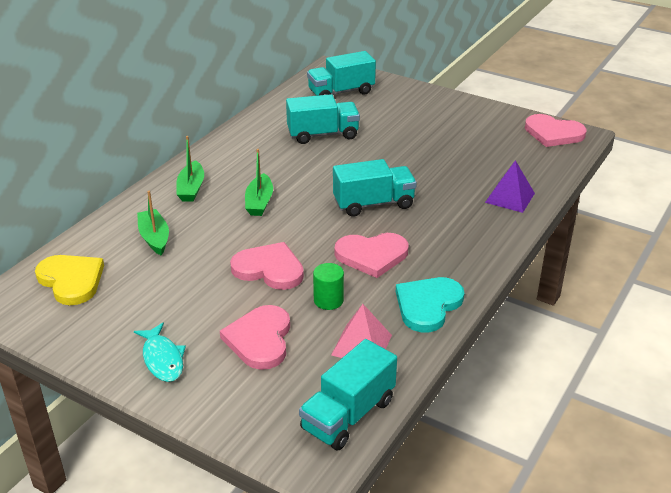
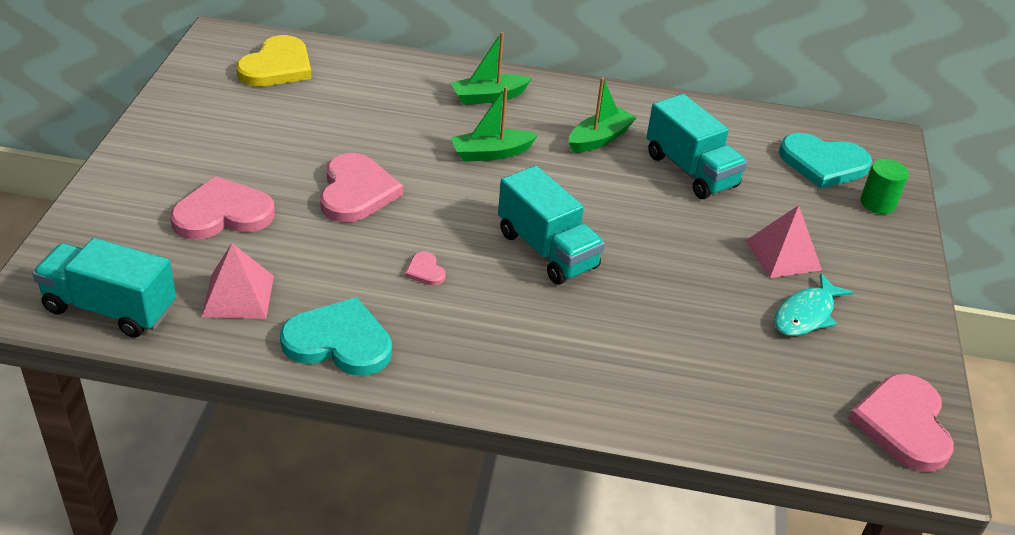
camera: 65 degrees right, 5 degrees up
(154, 238) = (376, 97): green boat -> green boat (599, 139)
(162, 359) = (170, 155): turquoise fish -> turquoise fish (806, 314)
(328, 300) = (314, 251): green cylinder -> green cylinder (877, 203)
(341, 92) = (823, 163): turquoise truck -> turquoise heart
(372, 255) = (425, 271): pink heart -> pink heart, size x0.44
(415, 128) = (783, 255): none -> pink pyramid
(510, 197) = (654, 392): purple pyramid -> none

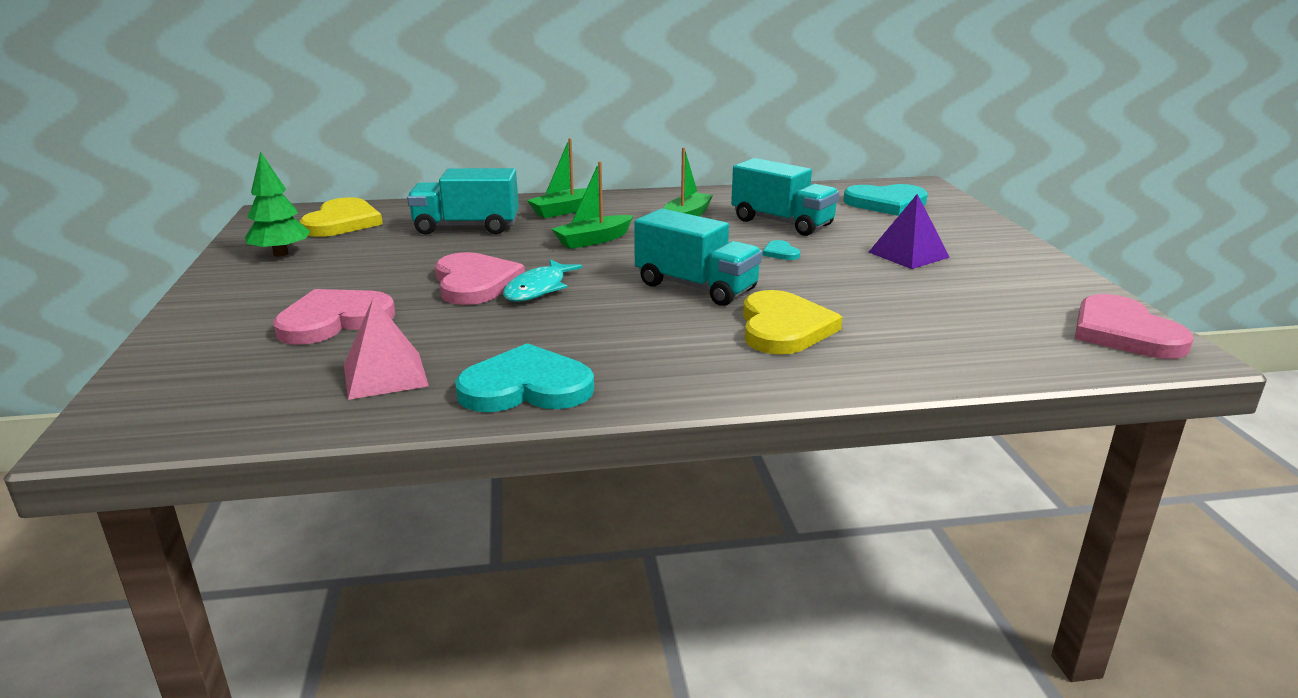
camera: 15 degrees left, 15 degrees down
(110, 308) = (226, 415): turquoise truck -> turquoise truck (466, 227)
(209, 104) = (281, 254): none -> green tree
(425, 271) = (584, 321): pink heart -> none
(591, 328) = (783, 328): none -> yellow heart
(658, 219) = (780, 253): none -> turquoise heart
(783, 255) = (908, 254): pink pyramid -> purple pyramid
(806, 314) = (965, 284): turquoise fish -> turquoise fish (538, 289)
(877, 203) = (952, 216): green cylinder -> none

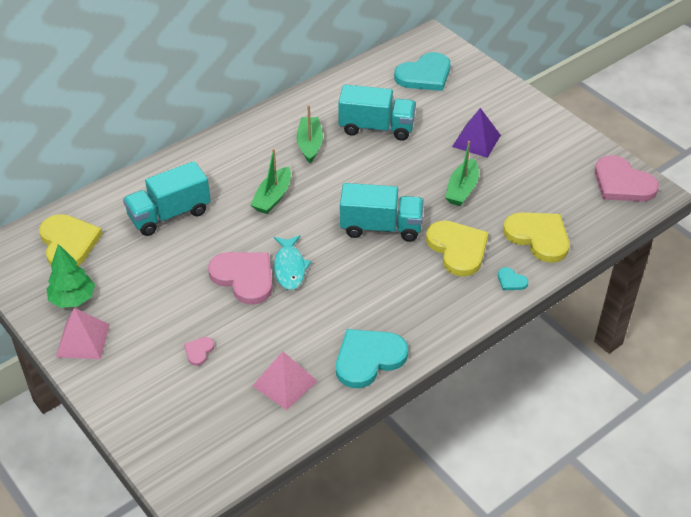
camera: 30 degrees left, 20 degrees up
(237, 280) = (83, 340): none -> pink pyramid
(334, 320) = (199, 351): pink heart -> pink heart, size x0.44
(565, 210) = (217, 165): green boat -> green boat (462, 189)
(780, 253) = (401, 167): turquoise heart -> turquoise heart (511, 281)
(926, 347) = (538, 237): none -> yellow heart

